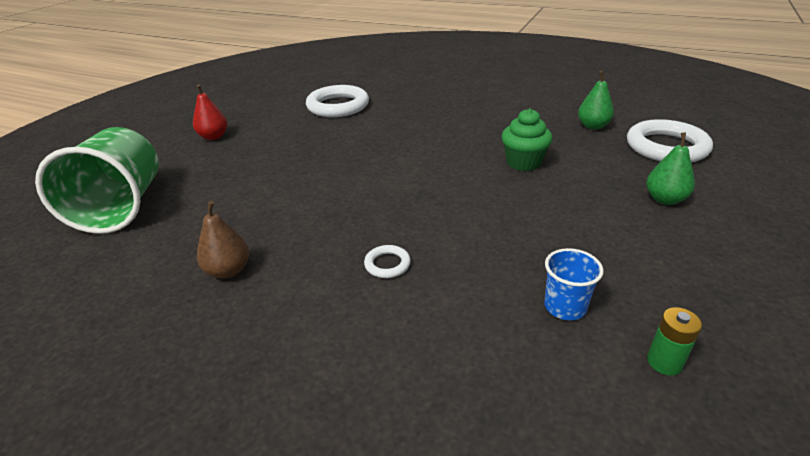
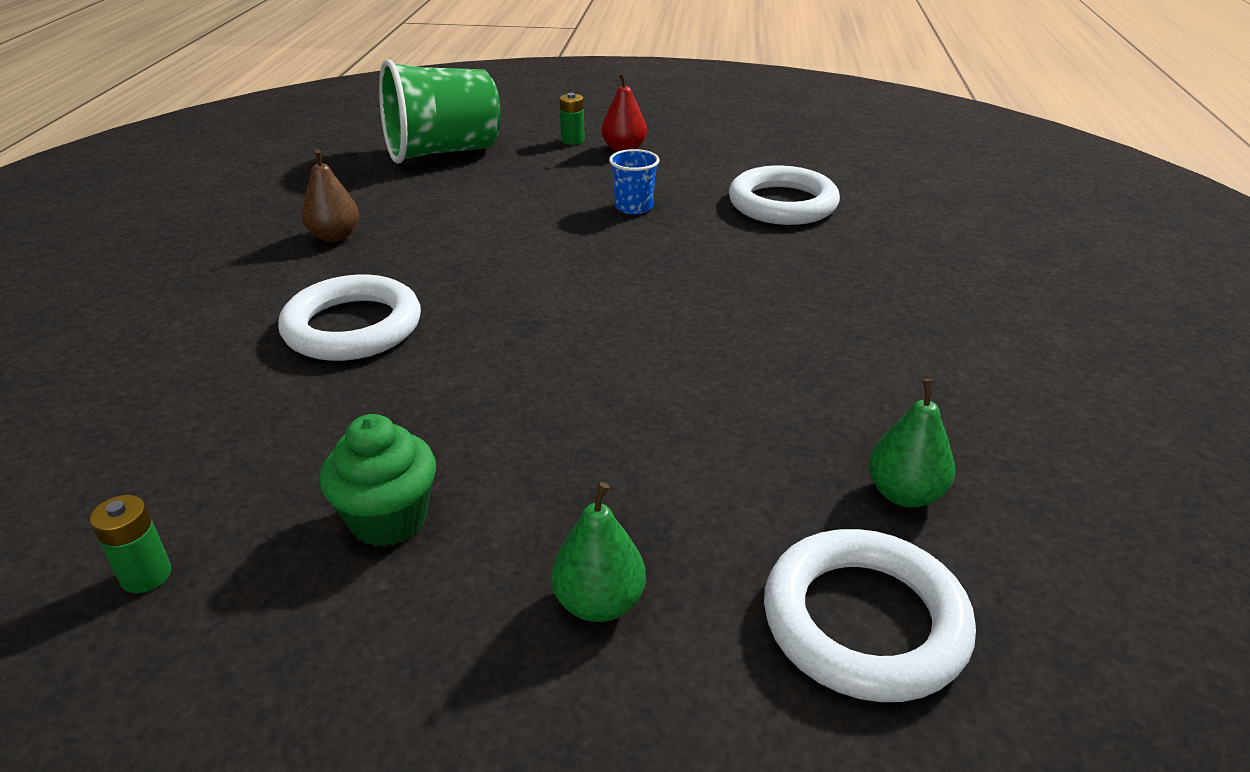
camera: 70 degrees right, 0 degrees up
(175, 152) = (572, 140): none -> green battery
(387, 264) = (353, 327): white ring -> white ring, size x2.26
(523, 163) = (673, 409): green cupcake -> green cupcake (388, 519)
(565, 307) = (266, 479): blue cup -> blue cup (634, 207)

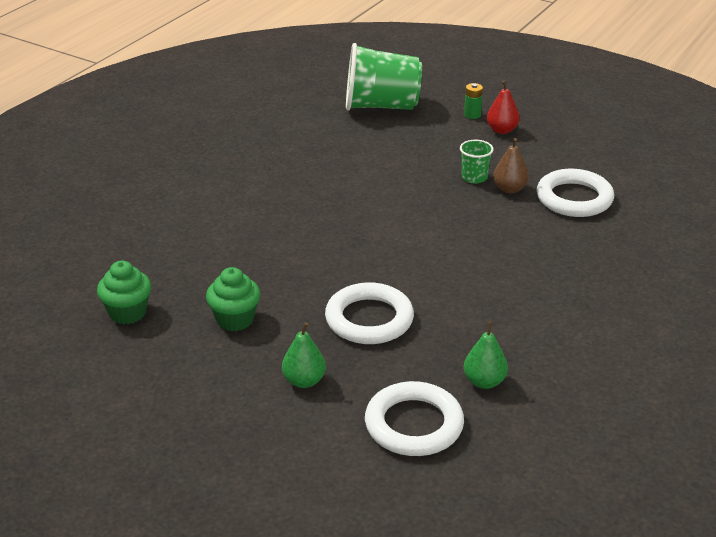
camera: 25 degrees right, 0 degrees up
(146, 575) = (127, 313): green battery -> green cupcake
(334, 236) = (284, 156): brown pear -> brown pear (509, 189)
(353, 327) = (266, 217): white ring -> white ring (369, 319)
(634, 207) = (474, 177): blue cup -> green cup

